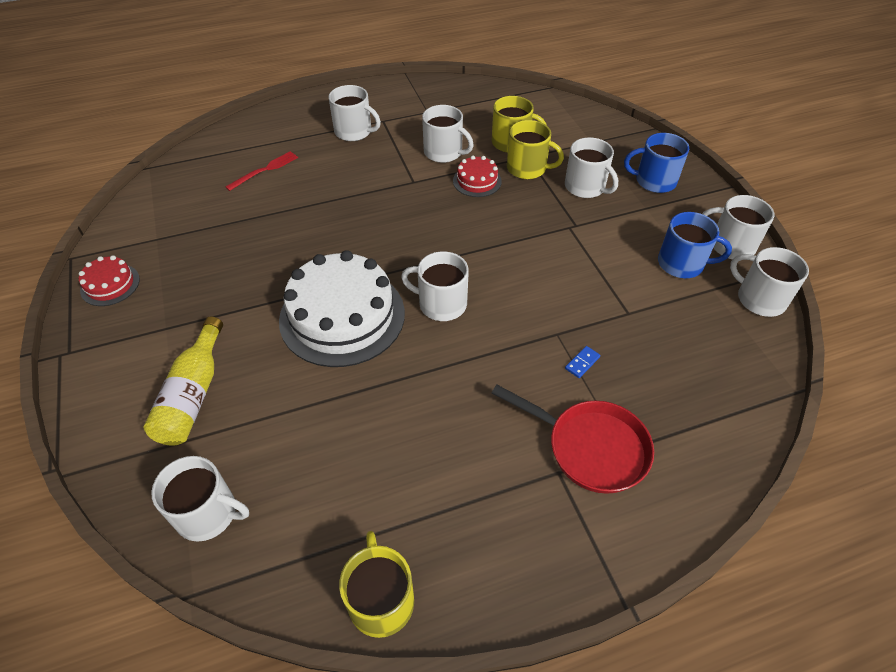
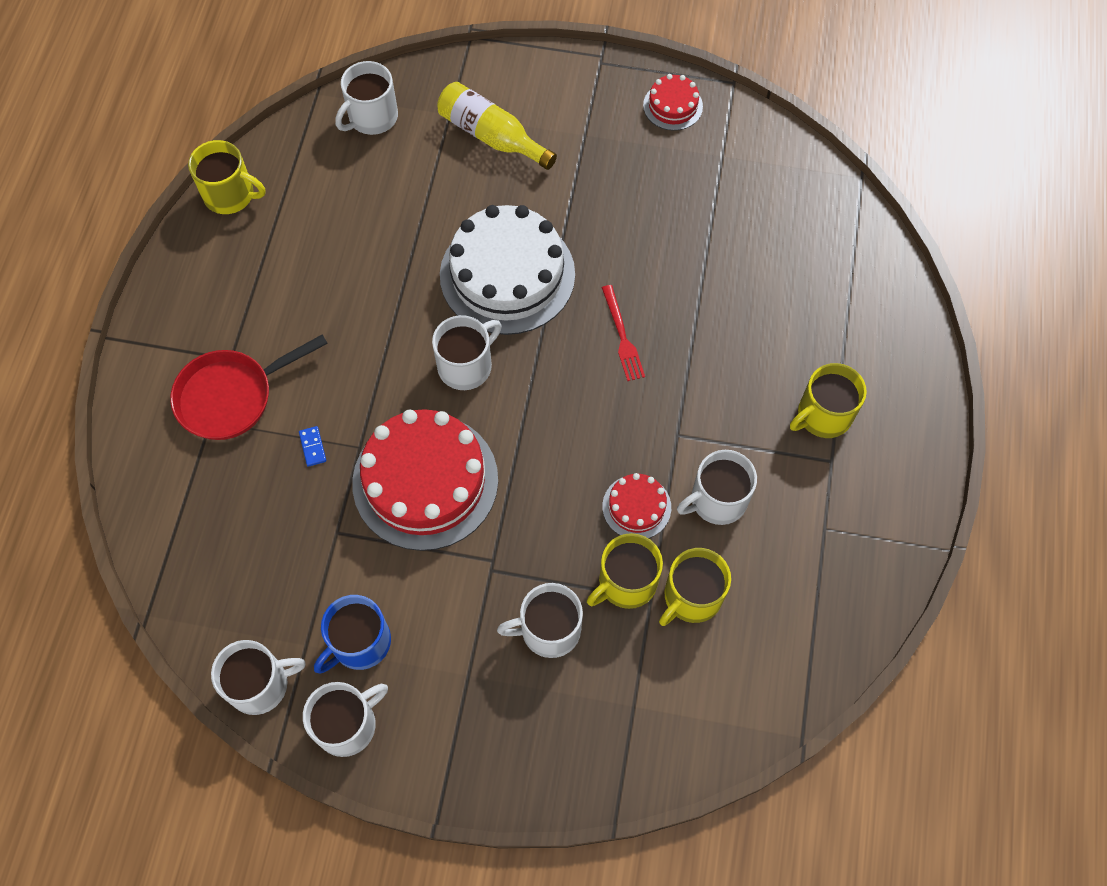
camera: 120 degrees right, 15 degrees up
(265, 170) = (791, 287): red fork -> red fork (622, 336)
(354, 131) = (823, 415): white mug -> yellow mug
(548, 284) = (425, 481): none -> red cake
(654, 181) = (507, 727): blue mug -> none

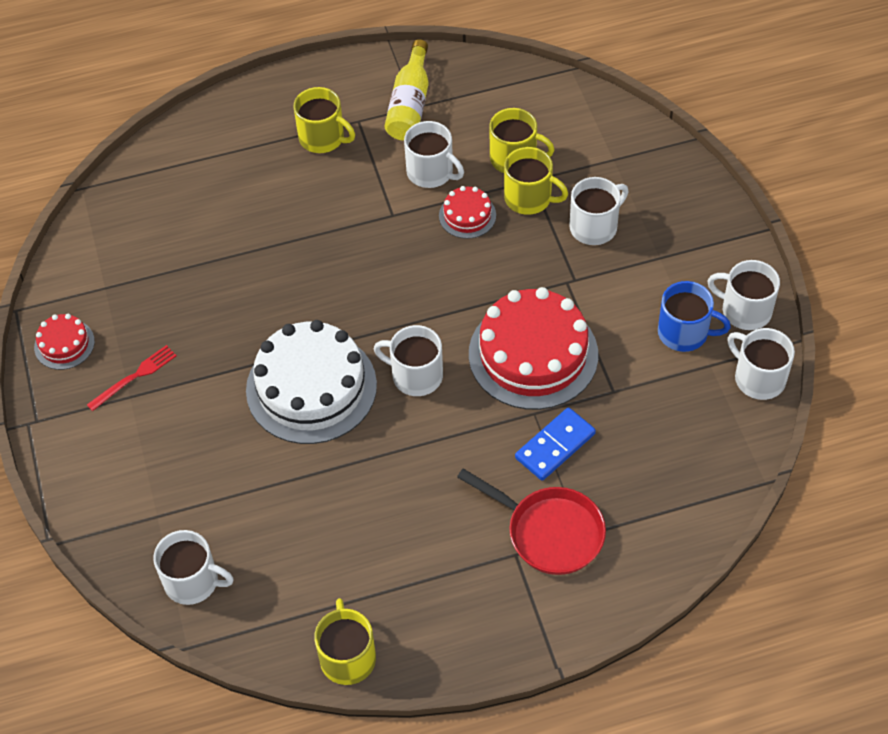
camera: 115 degrees left, 10 degrees down
(312, 447) = (555, 446): blue domino -> blue domino, size x2.13
(491, 136) = (167, 469): yellow bottle -> yellow bottle (410, 104)
(549, 630) = (594, 226): white mug -> white mug turned 90 degrees counterclockwise
(622, 336) = (326, 283): red fork -> red fork (135, 377)

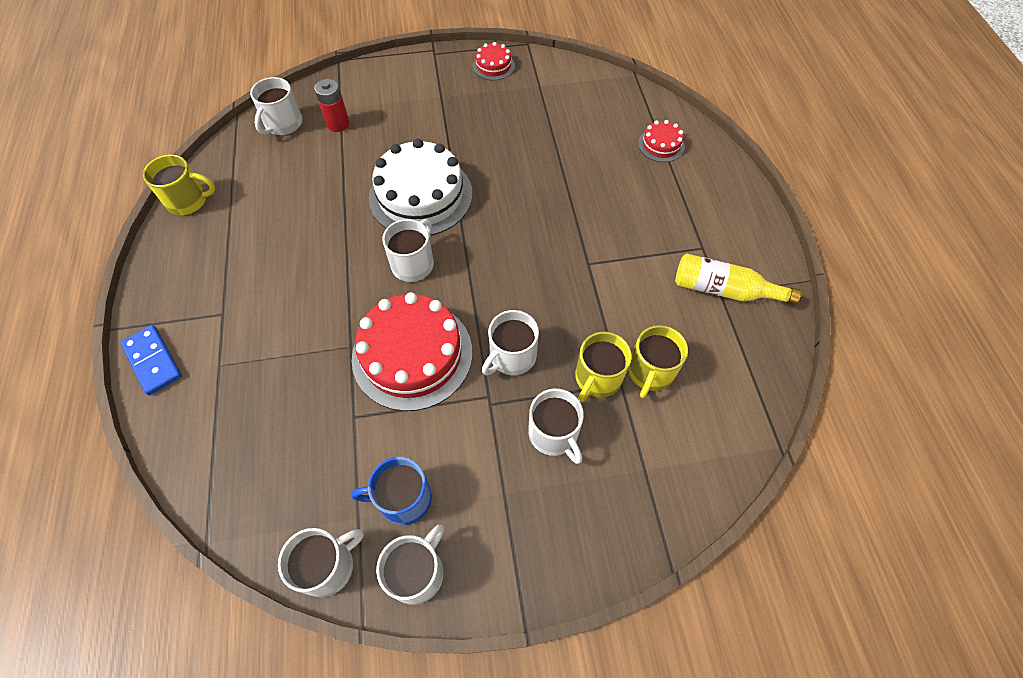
camera: 95 degrees right, 5 degrees up
(135, 377) = (457, 99): red fork -> none
(190, 510) = (338, 124): none -> red battery
(323, 138) = (682, 220): yellow mug -> none
(431, 172) = (637, 298): white mug -> white mug (512, 356)
(467, 215) = (581, 321): red cake -> red cake (661, 145)
(549, 532) = (231, 341): red pan -> none
(555, 446) = (312, 358): blue domino -> blue domino (153, 361)
(684, 333) = (403, 499): blue mug -> blue mug turned 60 degrees clockwise

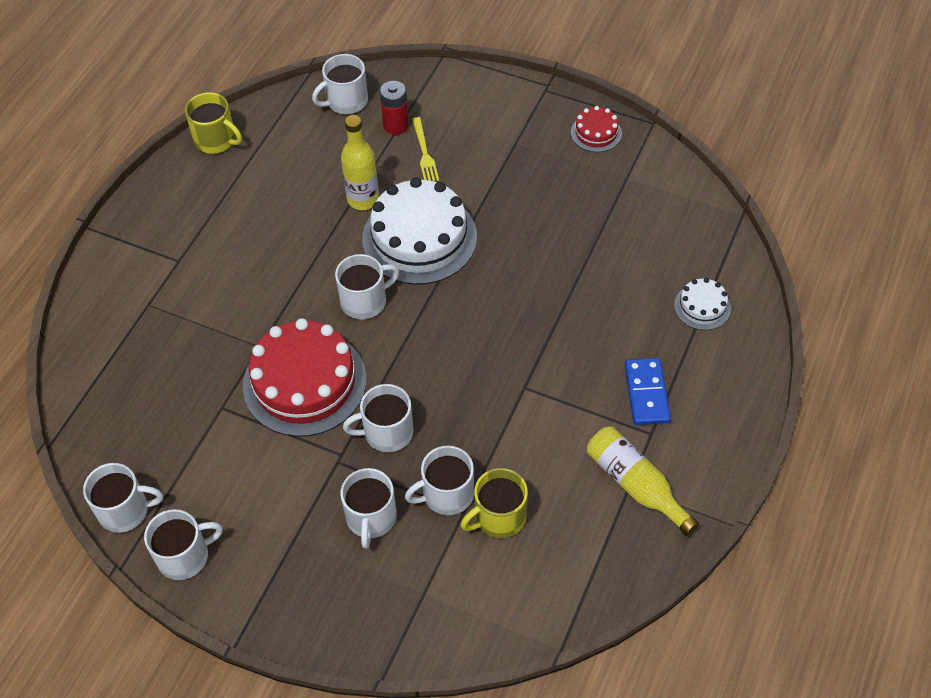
camera: 35 degrees right, 5 degrees down
(153, 361) = (102, 273): blue domino -> blue domino (646, 393)
(352, 188) = (363, 199): none -> yellow bottle
(376, 133) = (424, 152): none -> yellow fork
(403, 499) = (214, 495): blue mug -> none
(597, 378) = (447, 494): yellow mug -> white mug
(661, 145) = (702, 306): red cake -> white cake

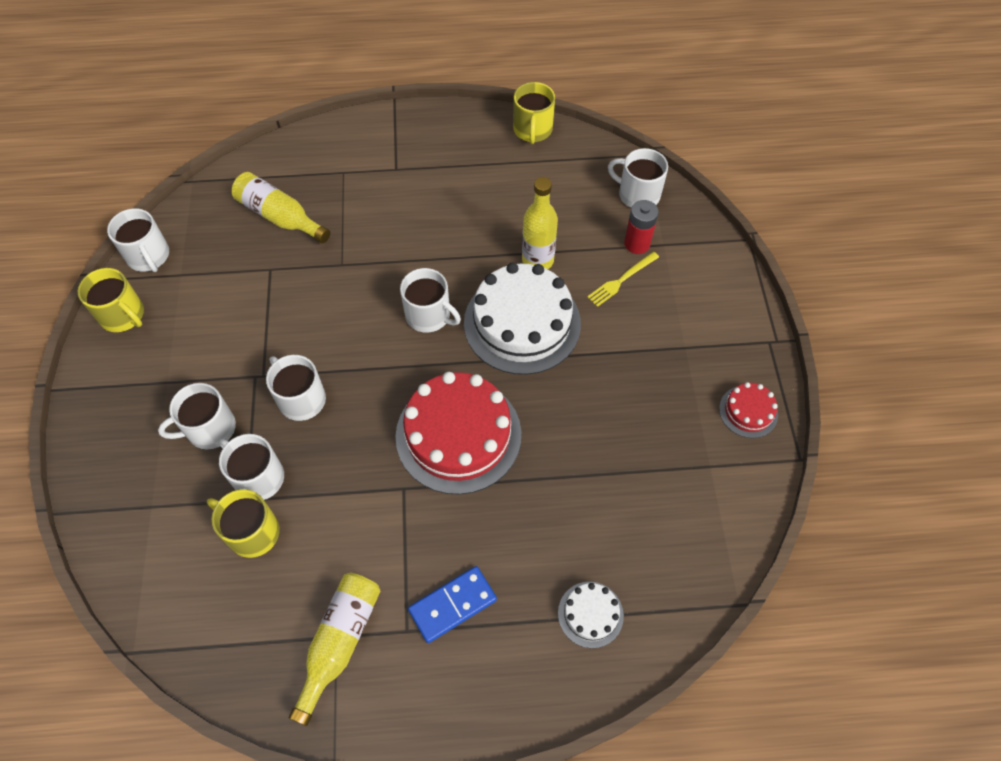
camera: 60 degrees right, 5 degrees up
(163, 377) = (280, 217): none -> yellow bottle
(184, 556) = (123, 315): white mug -> yellow mug
(304, 382) = (322, 313): red cake -> red cake (458, 435)

